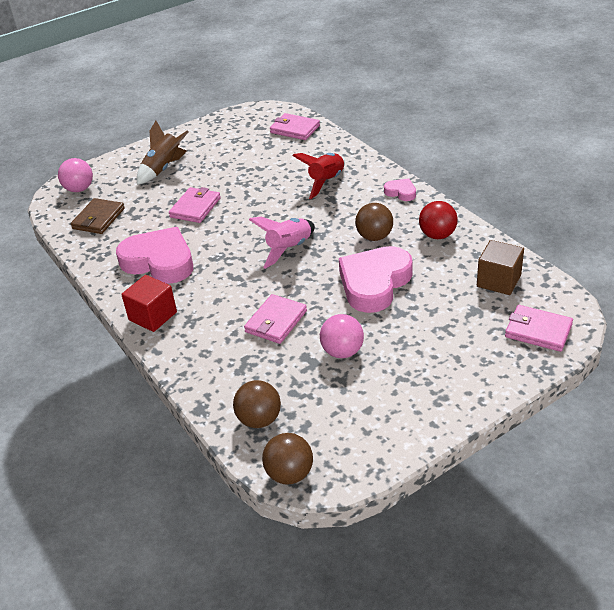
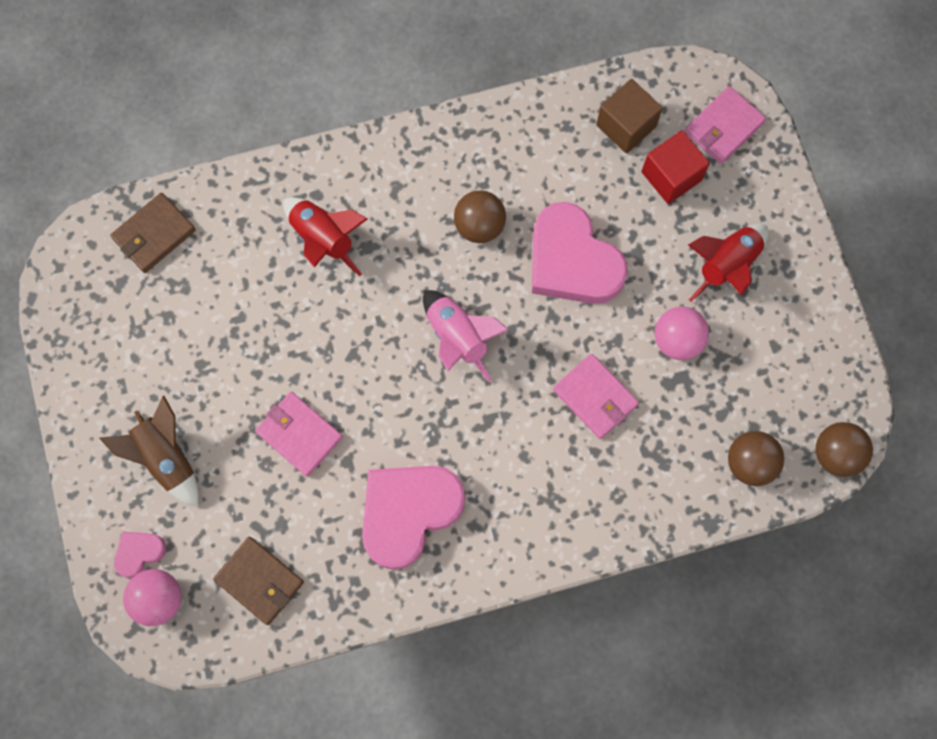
camera: 75 degrees left, 35 degrees up
(153, 316) = (522, 544): red cube -> red cube (671, 176)
(295, 129) = (154, 234): pink wallet -> brown wallet
(401, 192) = (396, 156): pink heart -> pink heart (139, 553)
(420, 363) = (726, 265): none -> red rocket
(437, 235) = (510, 152): red ball -> none

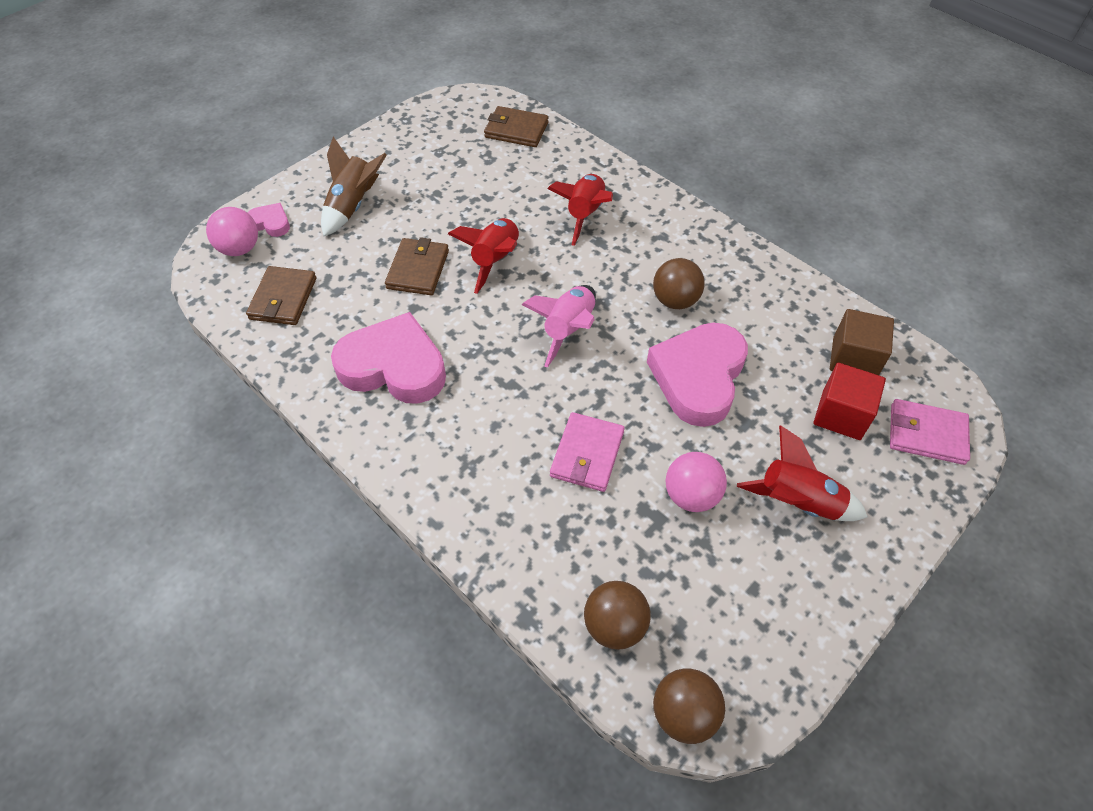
camera: 60 degrees right, 20 degrees down
(299, 434) = (418, 269): pink wallet -> brown wallet
(332, 356) = (495, 260): none -> red rocket

